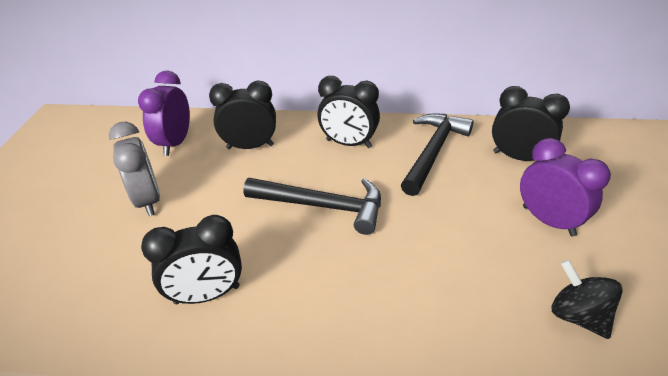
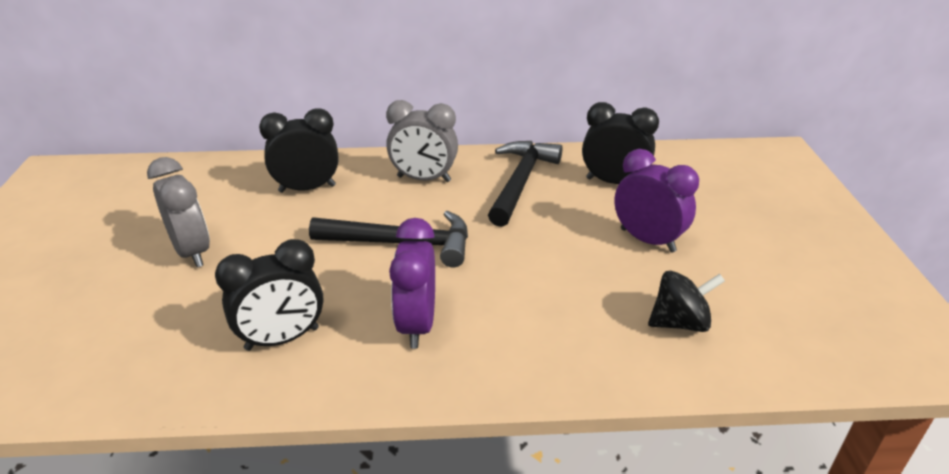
camera: 10 degrees left, 5 degrees down
(175, 143) = (213, 190): purple clock -> purple clock (416, 325)
(348, 144) = (423, 179): black clock -> grey clock
(577, 315) = (680, 322): black spinning top -> black spinning top turned 120 degrees clockwise

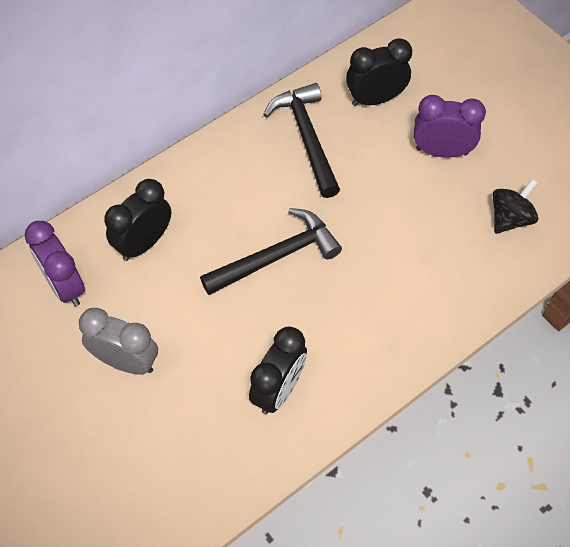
camera: 35 degrees left, 25 degrees up
(416, 325) = (354, 322): purple clock -> purple clock (65, 286)
(423, 179) = (228, 177): grey clock -> none

